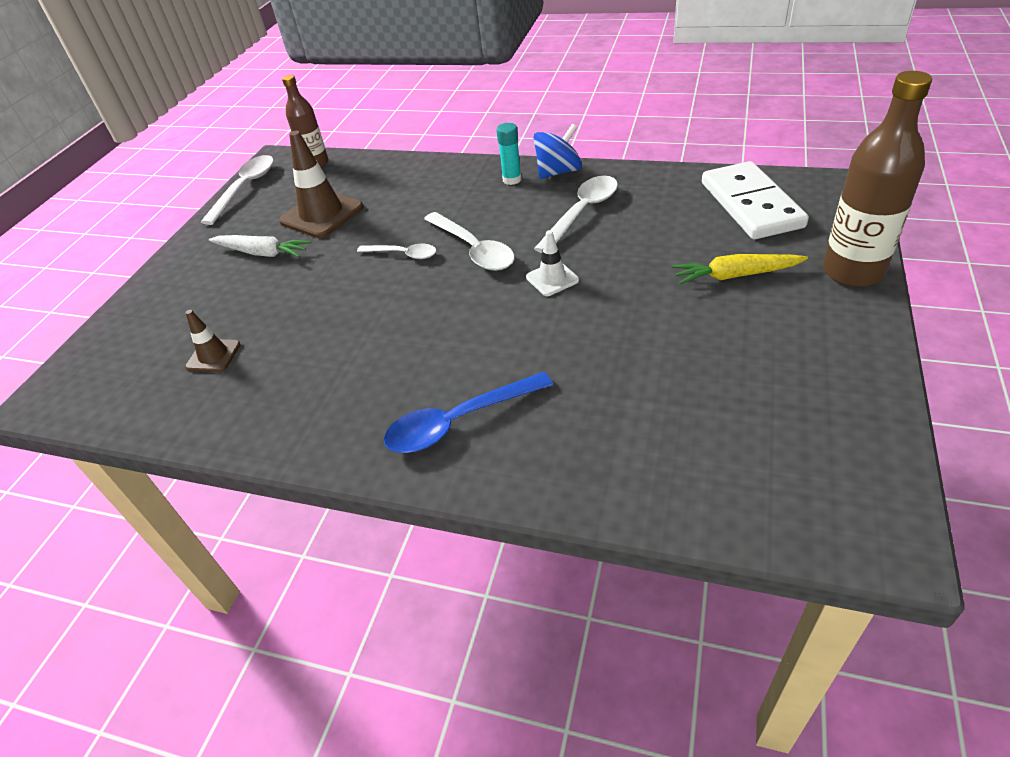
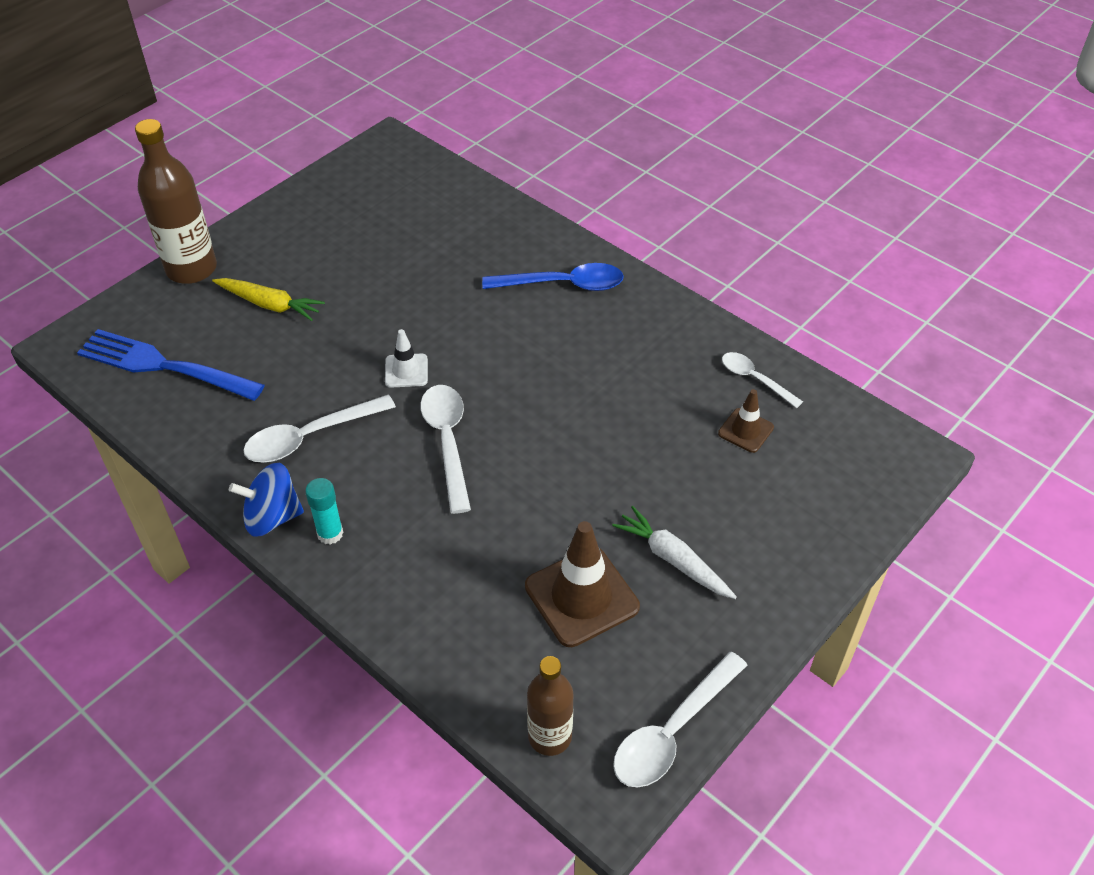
camera: 160 degrees left, 5 degrees up
(403, 254) = (519, 472): white spoon -> white spoon (754, 379)
(750, 205) = (165, 366): white domino -> blue fork

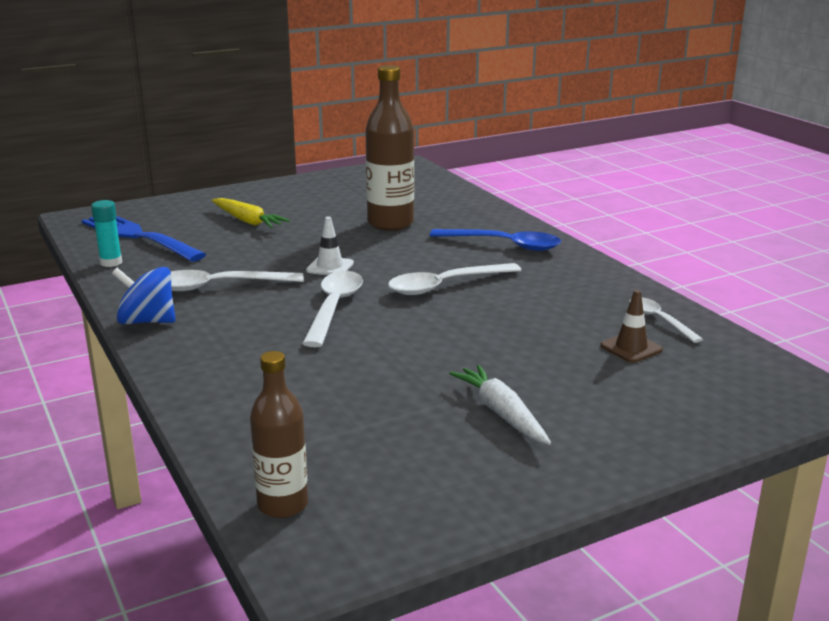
camera: 20 degrees right, 25 degrees down
(191, 269) = (204, 198): brown bottle -> brown bottle (390, 223)
(330, 533) = (187, 338): turquoise glue stick -> turquoise glue stick (111, 262)
(581, 596) = (389, 418): brown traffic cone -> none
(672, 731) = (418, 532): white spoon -> white spoon (445, 286)

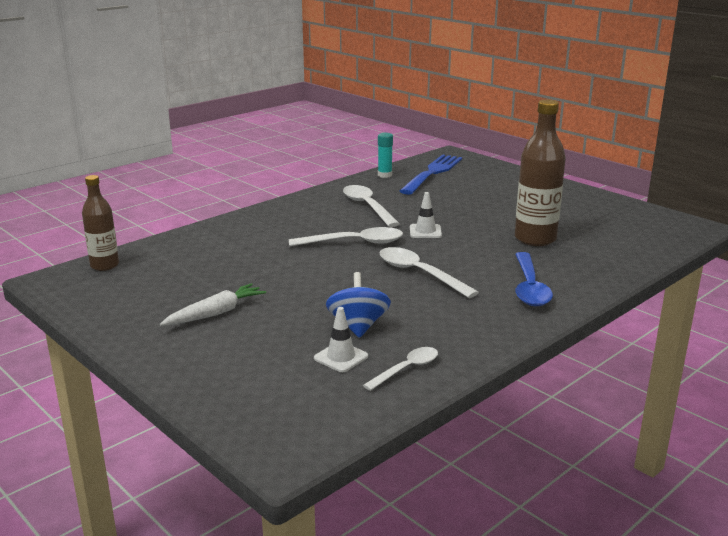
camera: 75 degrees right, 0 degrees up
(147, 321) = (306, 199): blue spinning top -> blue spinning top (358, 326)
(247, 221) = (490, 195): yellow carrot -> none
(631, 348) = (341, 357): brown traffic cone -> white traffic cone

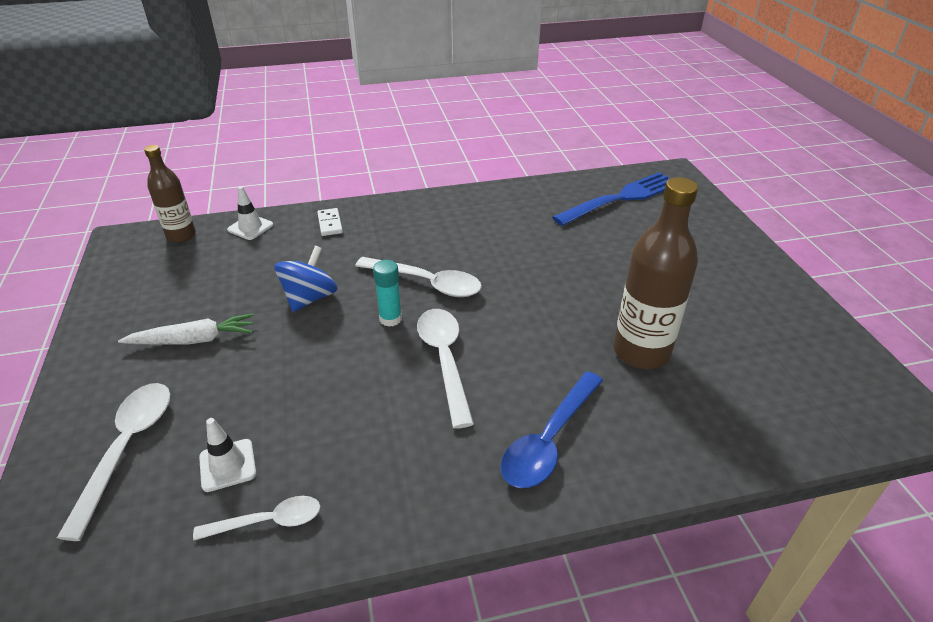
camera: 30 degrees right, 15 degrees up
(230, 231) = (330, 224): none -> white domino
(358, 326) = (295, 421): blue spinning top -> blue spinning top (310, 298)
(367, 206) = (496, 230): white spoon -> white spoon (127, 448)
(384, 175) = (563, 187): turquoise glue stick -> turquoise glue stick (390, 319)
(425, 231) = (520, 291): white traffic cone -> white traffic cone (250, 227)

